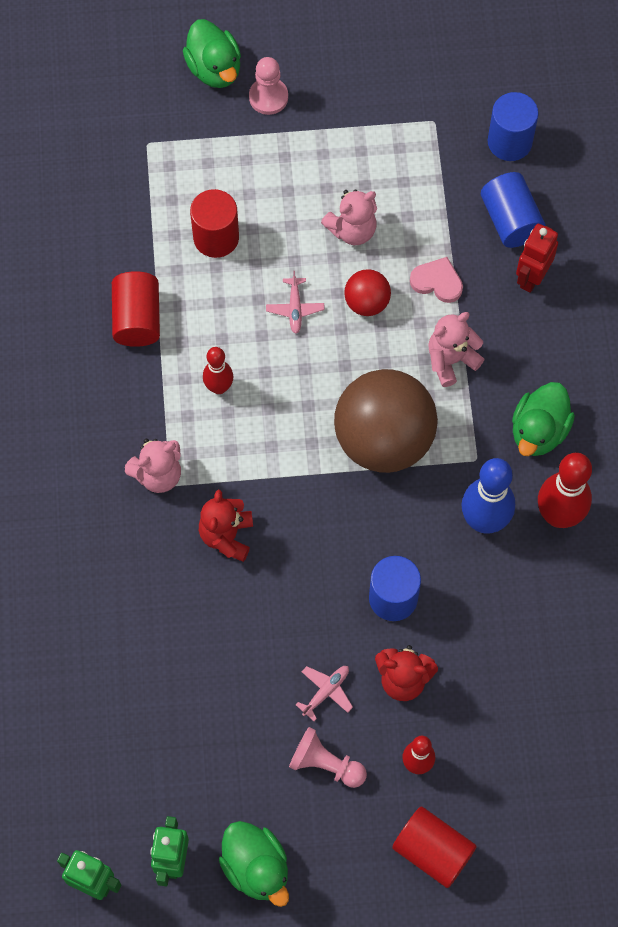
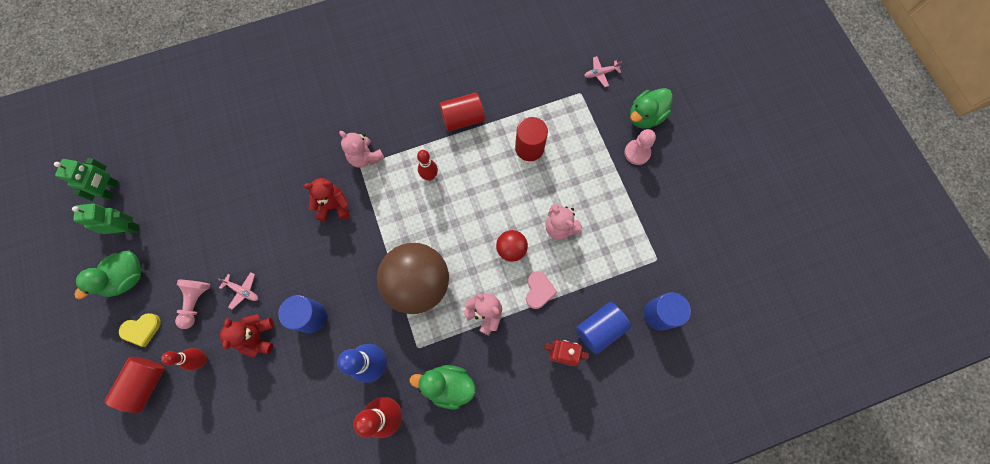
camera: 75 degrees right, 5 degrees up
(295, 308) = (494, 206): pink plane -> pink plane (600, 73)
(347, 851) = (142, 329): none -> yellow heart

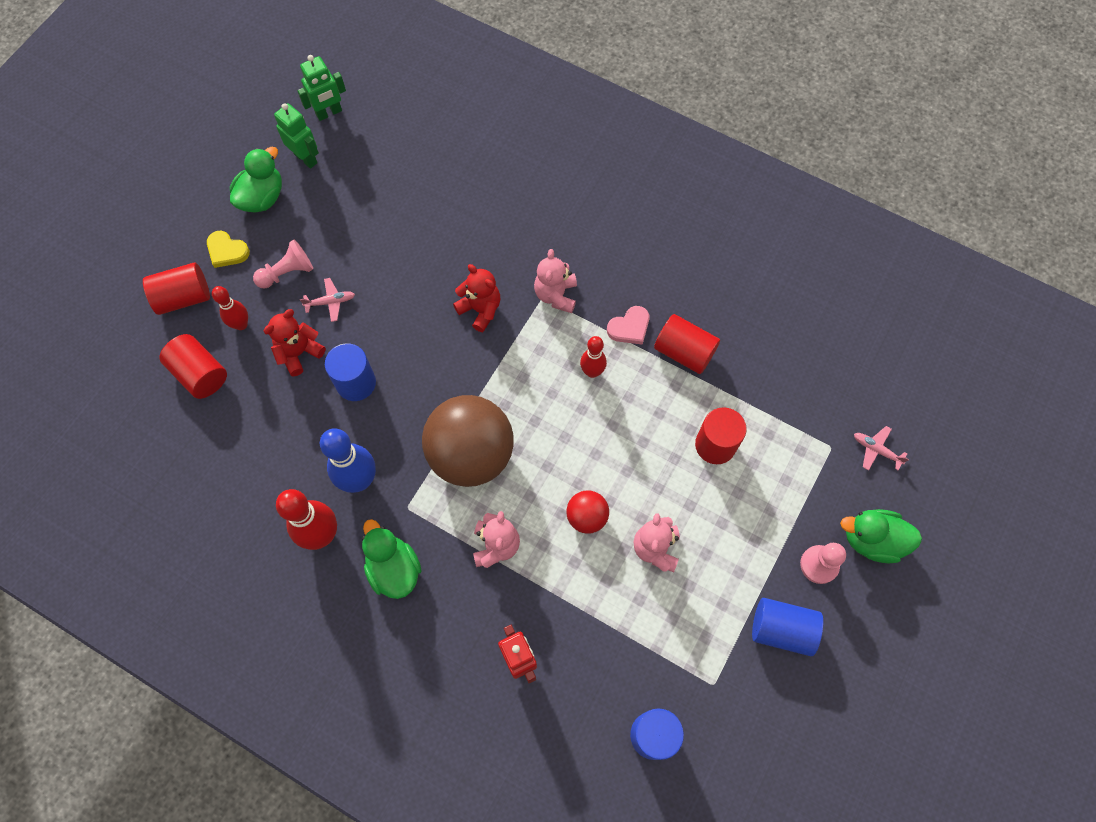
camera: 50 degrees right, 5 degrees down
(127, 278) = (262, 198): green duck -> green duck turned 120 degrees clockwise
(211, 413) = (200, 374): none -> red cylinder
(242, 290) = (330, 302): pink plane -> pink plane turned 90 degrees counterclockwise
(539, 290) = (567, 582): pink heart -> pink heart (629, 327)
(599, 329) = (580, 680): blue cylinder -> blue cylinder (782, 629)

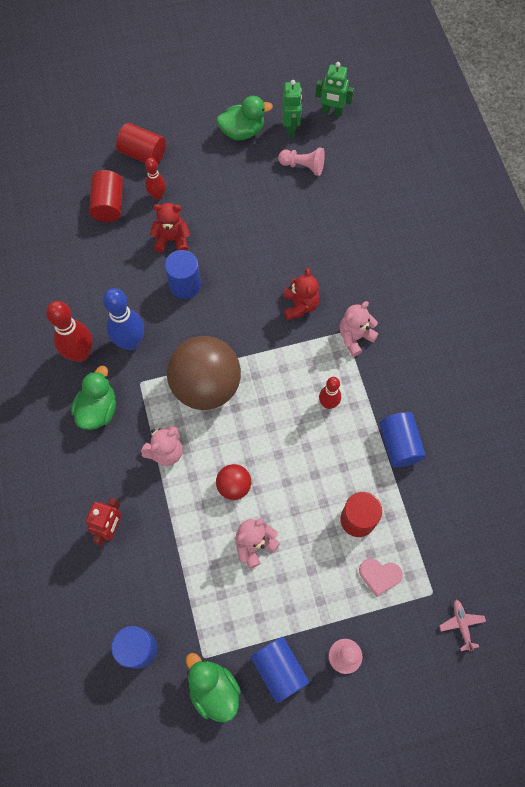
camera: 45 degrees right, 0 degrees up
(227, 251) = (192, 146): yellow heart -> none
(287, 272) = (212, 187): pink pawn -> pink pawn (303, 166)
(330, 302) = (218, 225): pink plane -> none
(629, 327) = (380, 398): pink heart -> pink heart (379, 575)
(684, 352) = (399, 444): red cylinder -> blue cylinder
(872, 540) = (396, 676): green duck -> green duck (213, 689)

